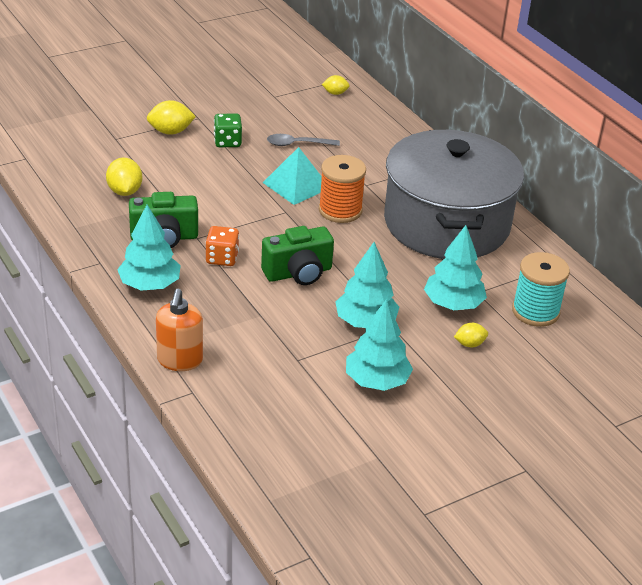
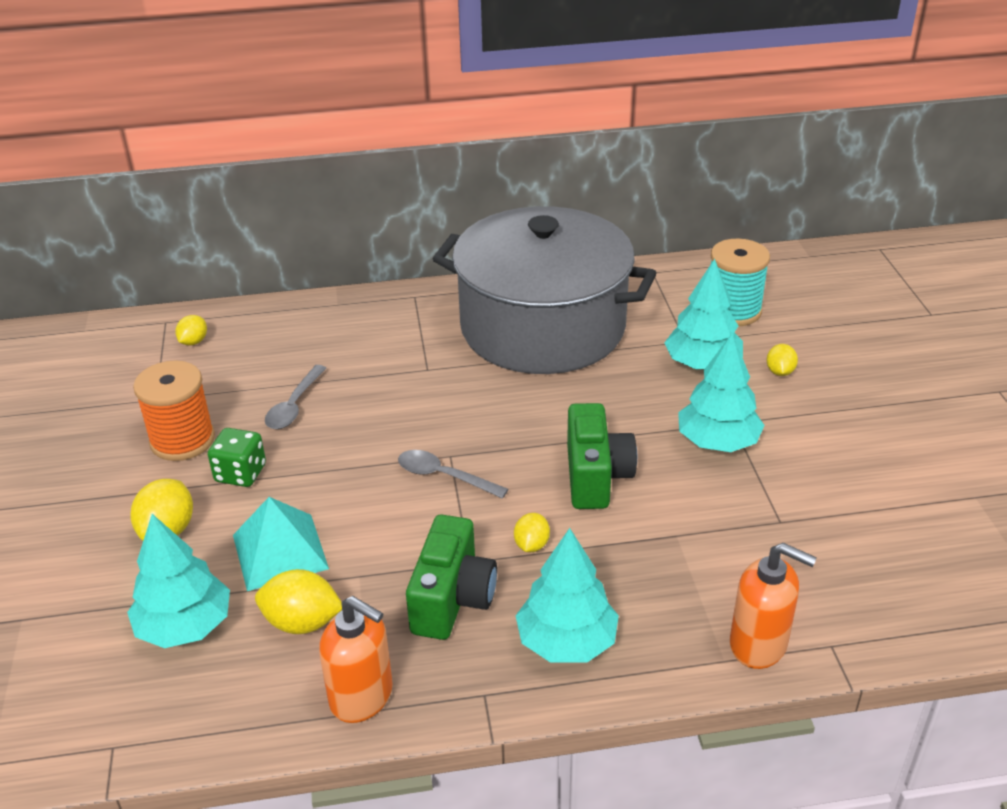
camera: 65 degrees left, 0 degrees up
(82, 222) = (362, 697): none -> orange soap dispenser
(222, 258) = (531, 545): orange dice -> yellow lemon
(265, 213) = (444, 476): none -> grey spoon
(296, 185) = (392, 430): turquoise pyramid -> turquoise pyramid (280, 551)
(340, 210) = (473, 405): orange spool -> orange spool (182, 440)
(377, 381) = (835, 461): turquoise tree -> turquoise tree (185, 626)

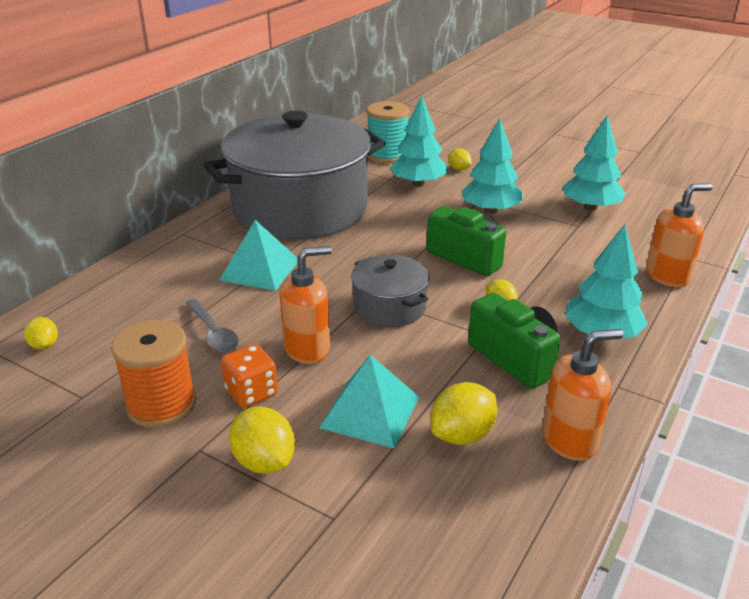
camera: 50 degrees left, 5 degrees down
(185, 626) = (394, 500): turquoise tree -> turquoise tree (590, 207)
(240, 473) = (251, 392): green dice -> orange dice
(328, 467) = (307, 349): none -> orange soap dispenser
(412, 370) = (260, 270): none -> turquoise pyramid
(444, 476) = (389, 307): grey spoon -> grey pot

